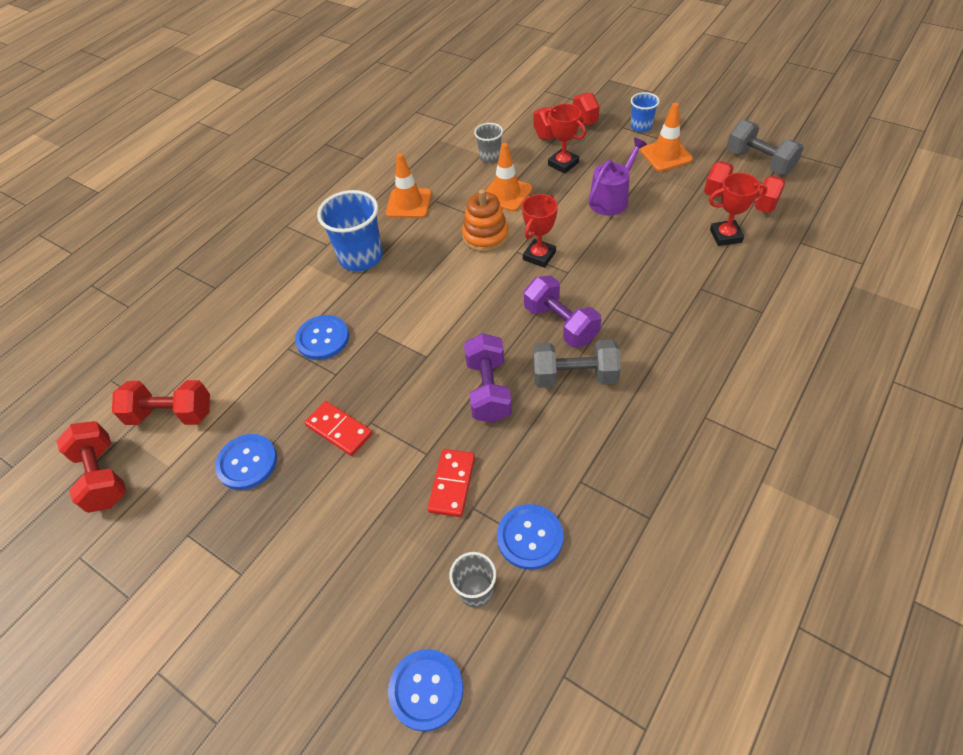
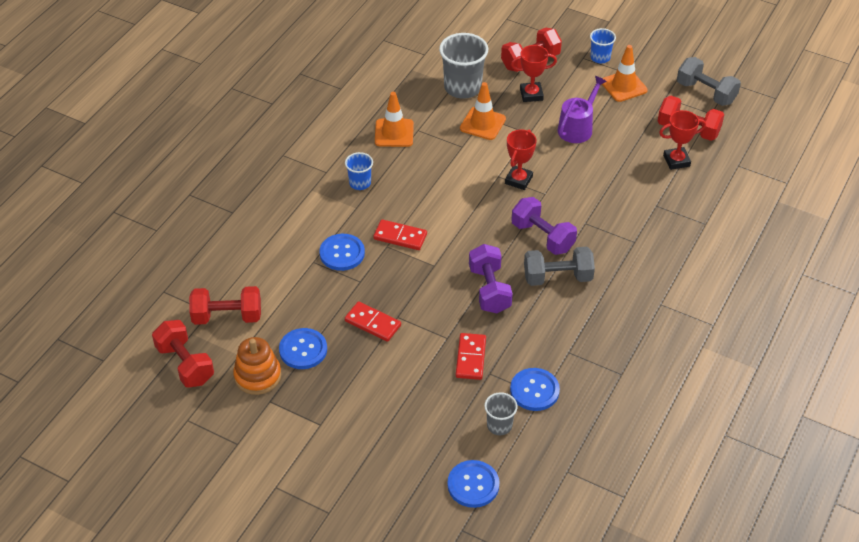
camera: 10 degrees left, 5 degrees down
(361, 257) = (360, 183): blue cup -> blue cup, size x0.55
(393, 320) = (400, 237): none -> red domino
(485, 236) = (469, 163): orange stacking toy -> orange stacking toy (257, 376)
(490, 157) = (462, 87): grey cup -> grey cup, size x1.83
(563, 164) = (531, 94): red trophy -> red trophy turned 45 degrees counterclockwise

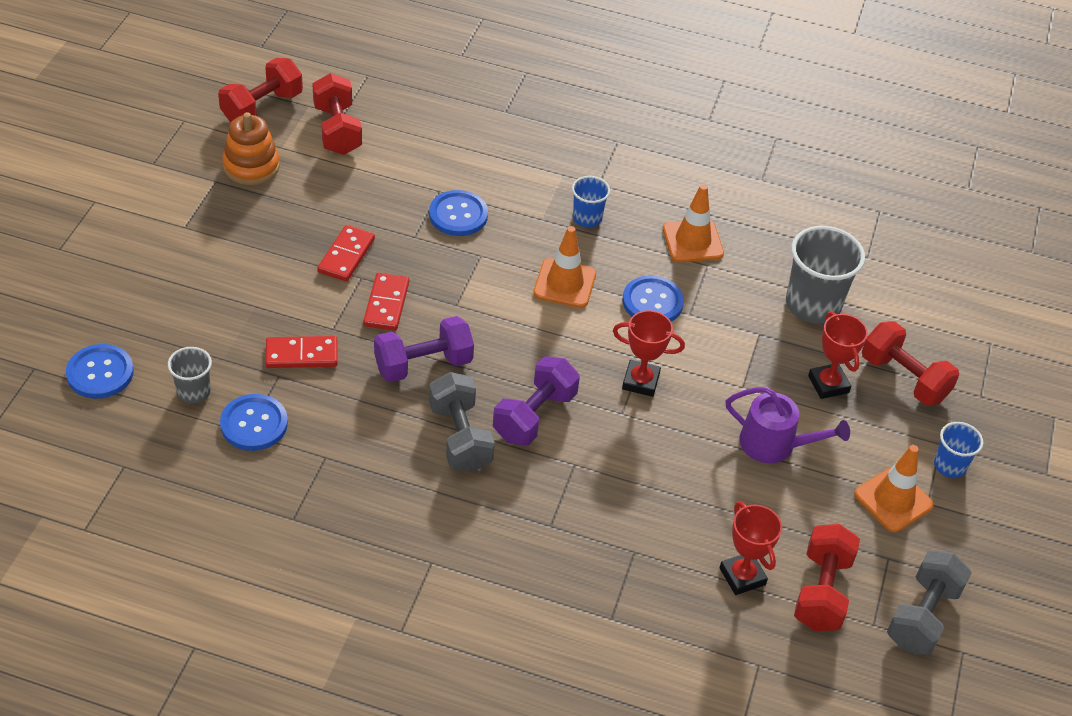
camera: 75 degrees right, 0 degrees up
(303, 350) = (295, 199): blue button -> blue button (652, 302)
(400, 237) = (499, 266): red domino -> red domino (386, 304)
(482, 124) = (744, 333): orange traffic cone -> orange traffic cone (564, 283)

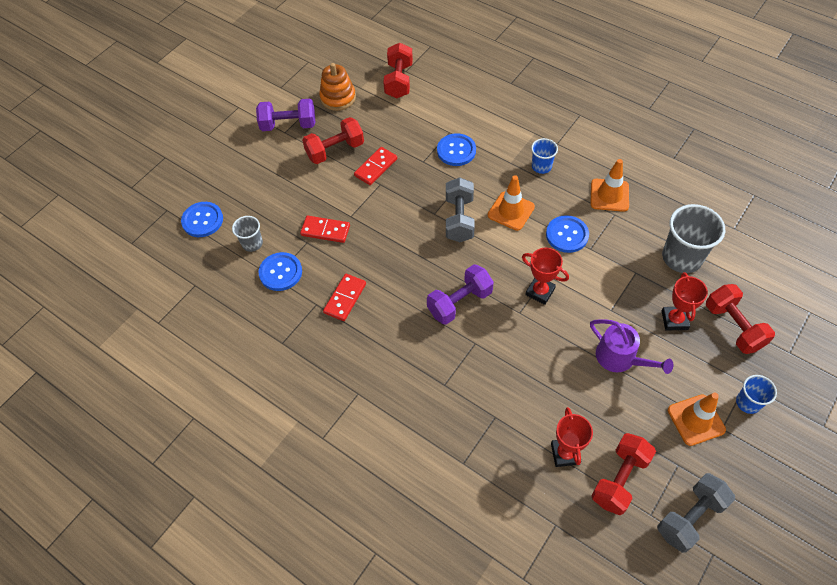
camera: 25 degrees right, 10 degrees up
(262, 107) = (358, 59): red dumbbell -> red dumbbell (335, 150)
(386, 304) = (389, 205): red domino -> red domino (345, 298)
(423, 365) = (399, 252): purple dumbbell -> purple dumbbell (288, 125)
(460, 437) = (406, 308): grey dumbbell -> grey dumbbell (459, 219)

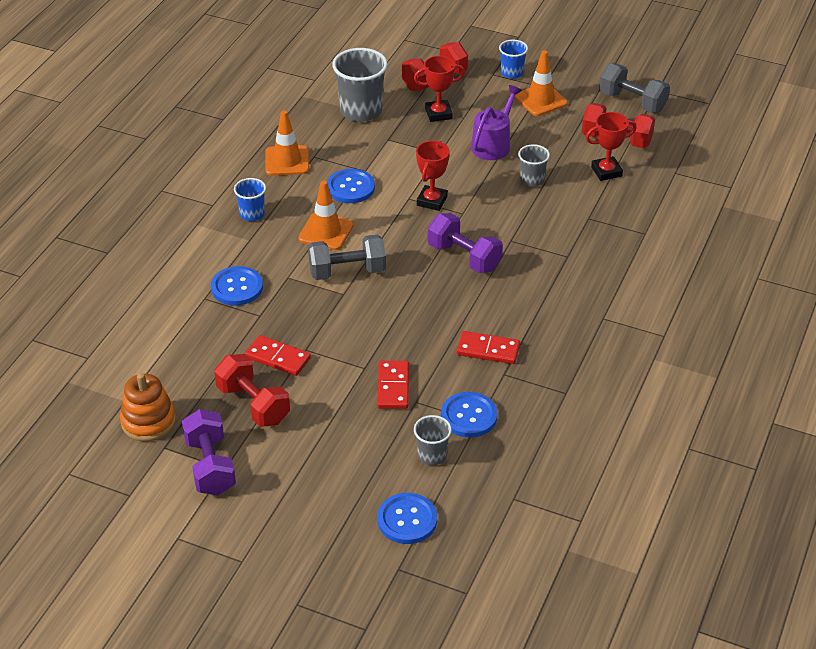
camera: 105 degrees left, 15 degrees down
(399, 81) = (109, 361): red dumbbell -> none
(560, 380) = (532, 180): none -> grey cup

